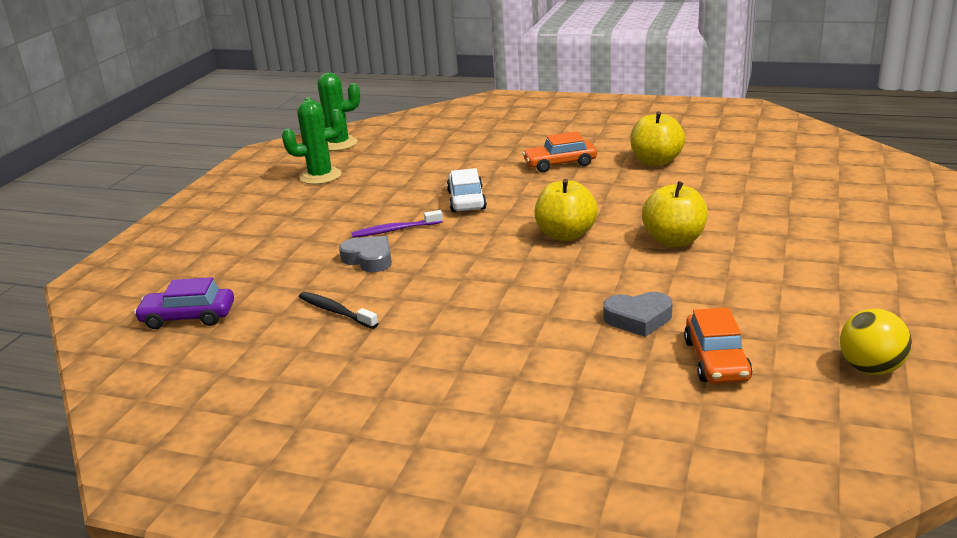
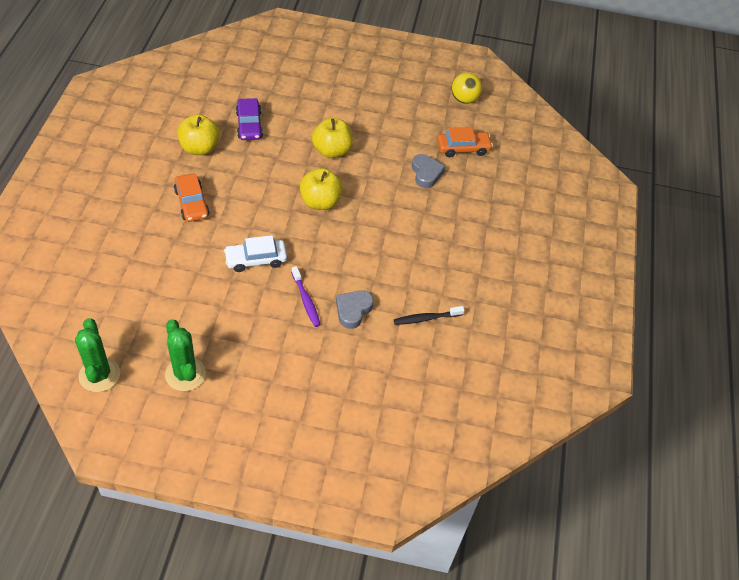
camera: 105 degrees left, 25 degrees up
(188, 317) = (439, 408): purple car -> purple car (249, 125)
(335, 311) = (426, 318): black toothbrush -> black toothbrush turned 45 degrees clockwise

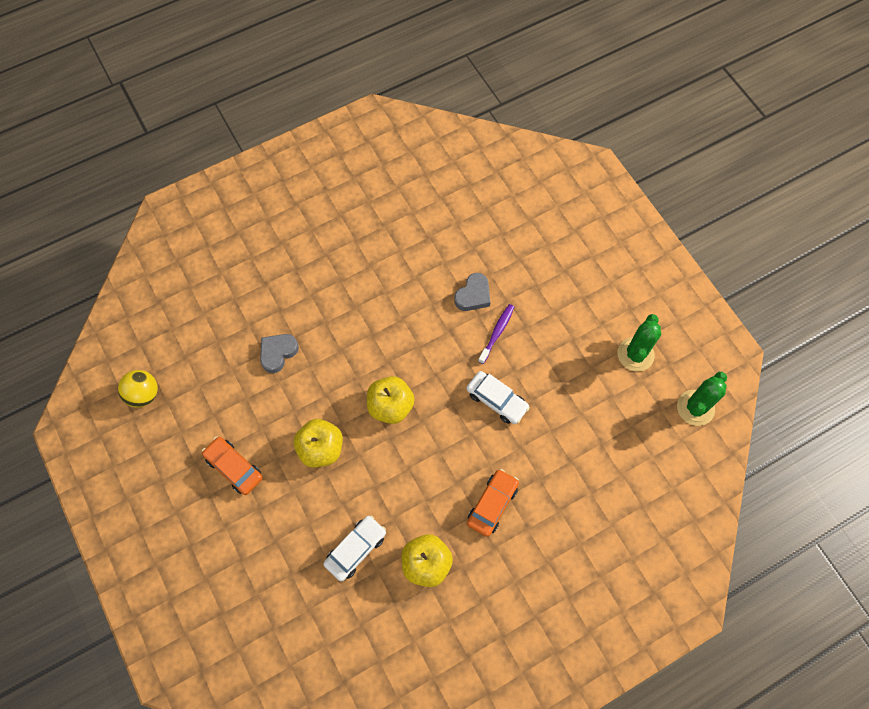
camera: 125 degrees left, 15 degrees up
(249, 125) = (356, 549): purple car -> white car
(353, 310) = (473, 295): grey heart -> grey heart turned 45 degrees counterclockwise
(426, 318) = (431, 245): black toothbrush -> none
(463, 148) = (217, 348): orange car -> orange car (234, 467)

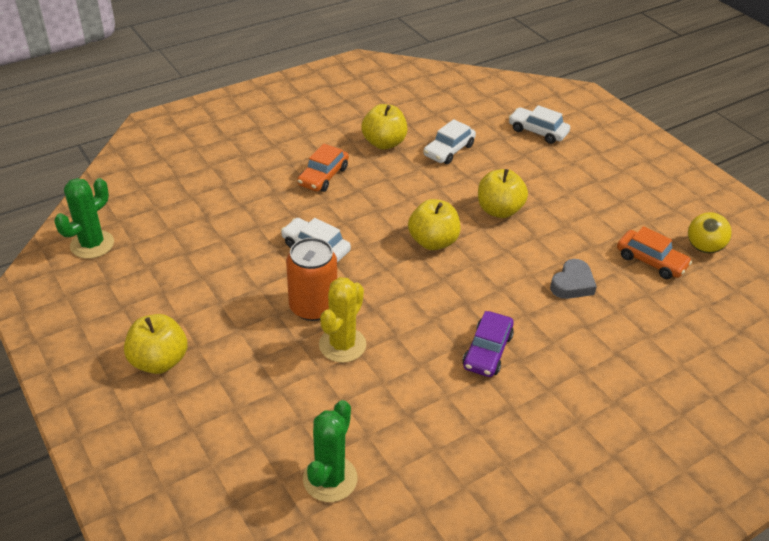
camera: 175 degrees right, 25 degrees down
(234, 467) = (581, 197): orange car -> orange car (651, 261)
(247, 586) = (537, 131): none -> white car
(363, 287) = (487, 351): none -> purple car
(473, 295) = (342, 345): grey heart -> yellow cactus
(497, 333) = (313, 307): purple toothbrush -> orange can
(608, 284) = (159, 361): none -> yellow apple
(635, 354) = (145, 289): green cactus -> green cactus (330, 479)

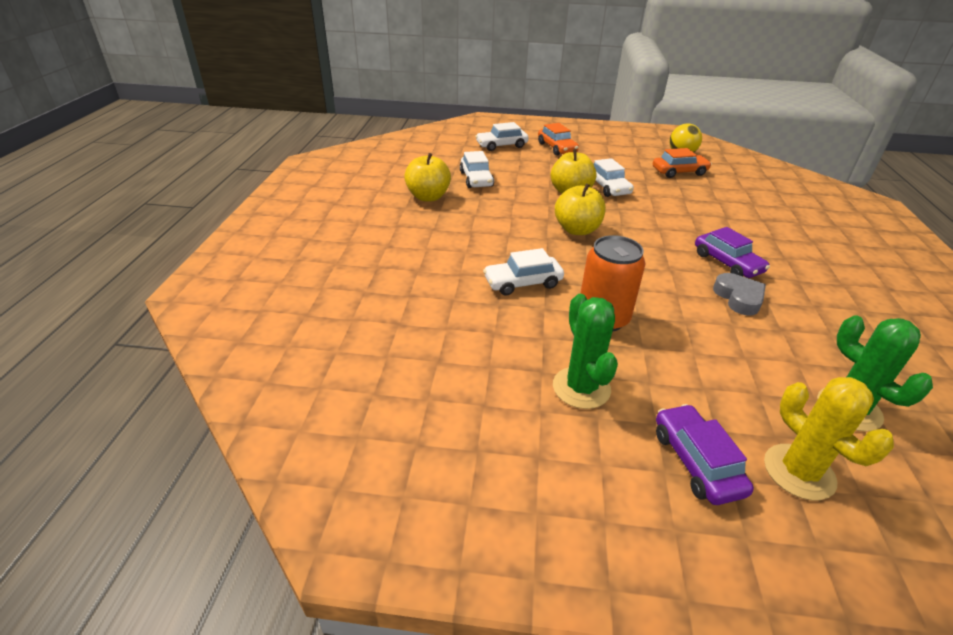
camera: 50 degrees left, 5 degrees down
(92, 244) = (334, 428): green cactus -> green cactus (581, 388)
(159, 361) = (600, 458): yellow apple -> none
(194, 407) = (696, 462): none -> purple car
(323, 176) = (430, 238): orange car -> orange car (557, 148)
(342, 345) = (668, 325): yellow cactus -> yellow cactus (799, 472)
(542, 228) = (607, 187): none -> white car
(572, 284) = (679, 203): grey heart -> grey heart (738, 298)

